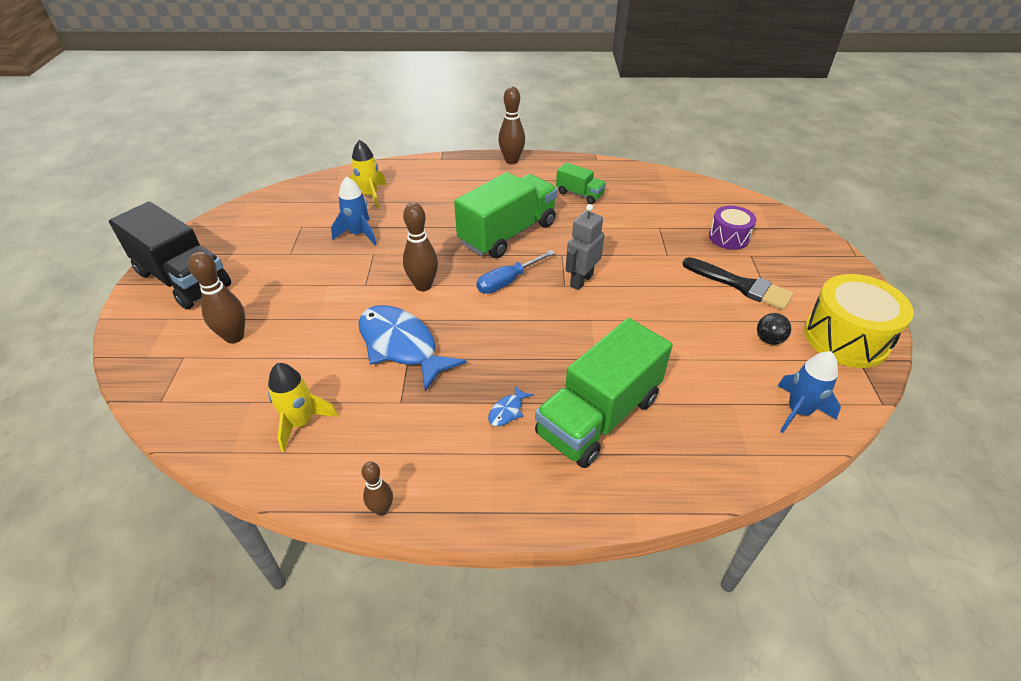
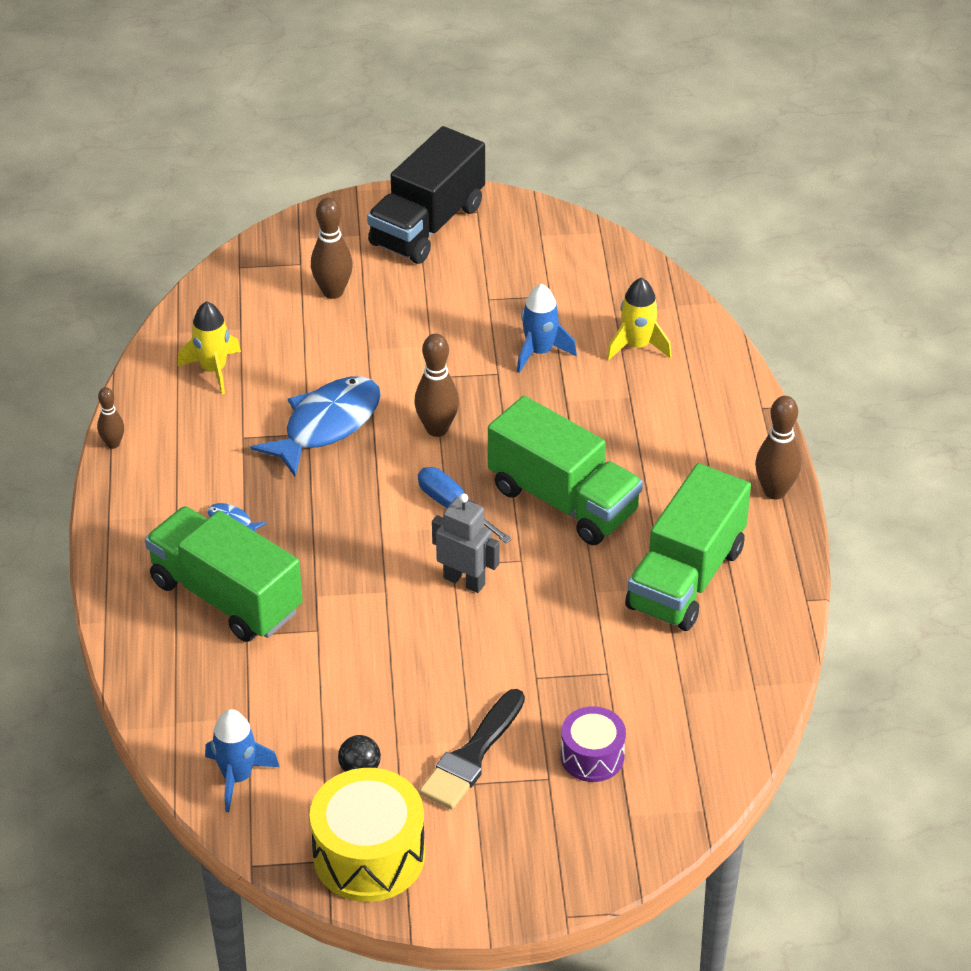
camera: 85 degrees right, 0 degrees up
(579, 194) = (686, 578): green truck -> green truck, size x2.04

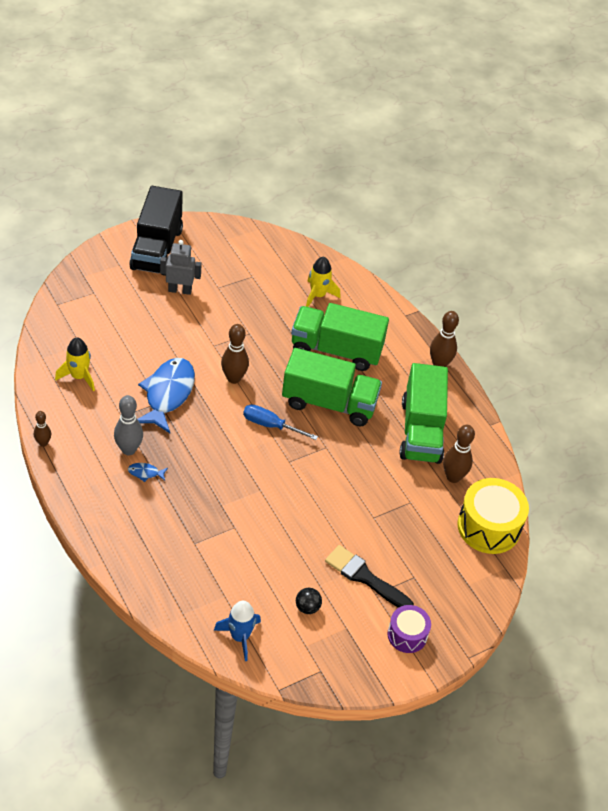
camera: 30 degrees left, 5 degrees up
(226, 484) = (128, 449): none -> grey bowling pin
(226, 596) = (169, 523): green truck -> green truck (336, 350)
(333, 292) = (124, 306): brown bowling pin -> brown bowling pin (453, 477)
(369, 855) = (342, 659): yellow drum -> yellow drum (488, 527)
(464, 581) = (301, 470): grey robot -> grey robot (180, 290)
(472, 755) = (365, 577): black brush -> black brush turned 120 degrees clockwise
(539, 352) = (266, 313): blue rocket -> none
(592, 756) = (430, 556): purple drum -> purple drum (407, 635)

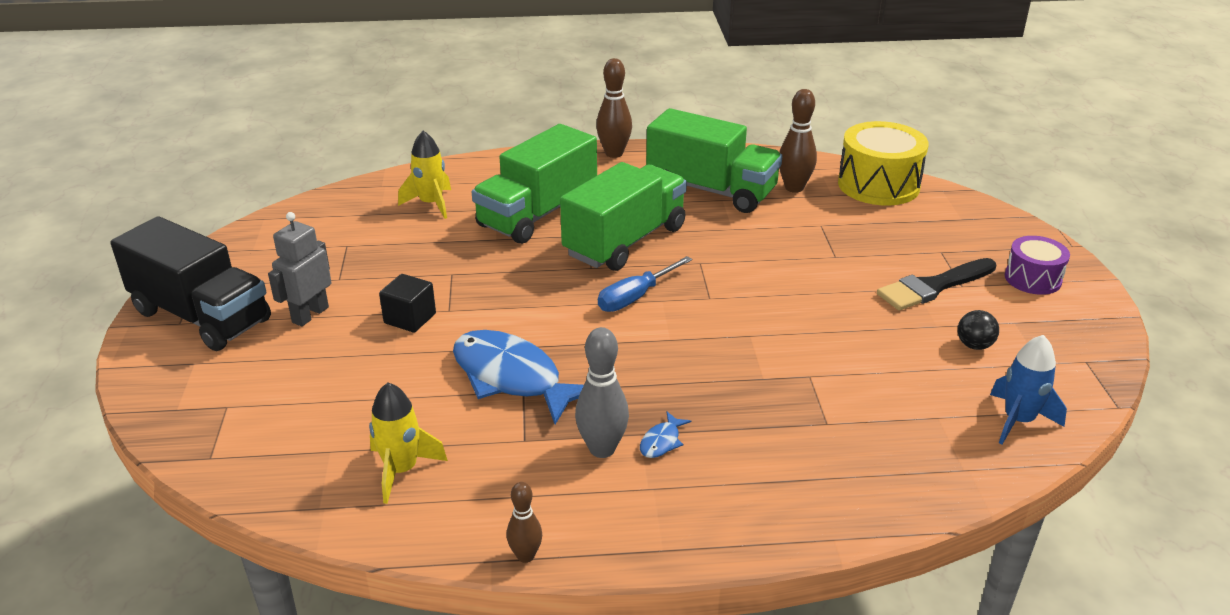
camera: 60 degrees left, 15 degrees down
(197, 332) = (410, 318): none -> black cube
(234, 378) = (526, 307): brown bowling pin -> none

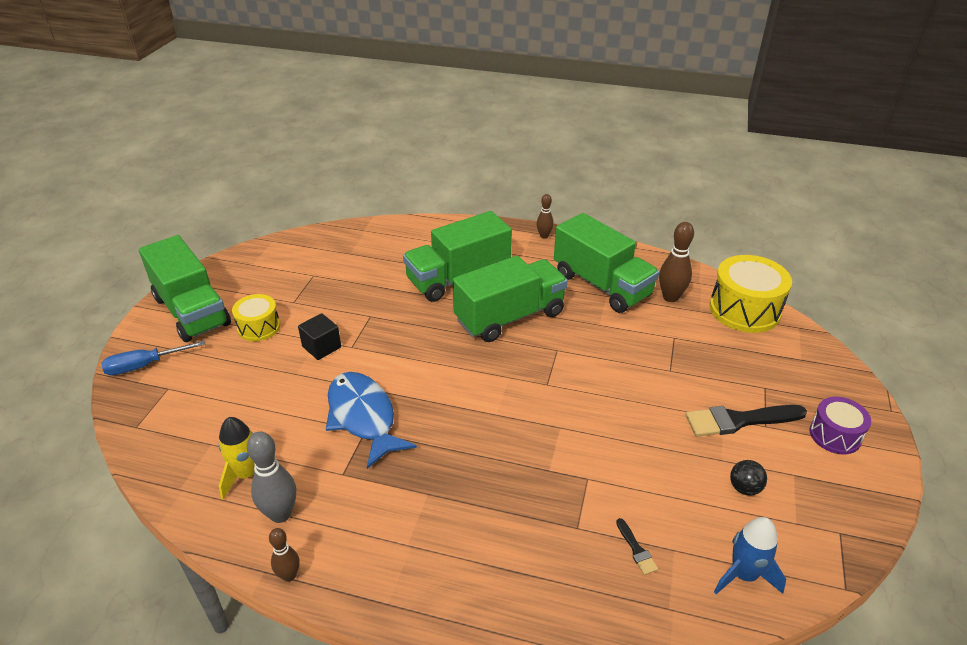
camera: 20 degrees right, 5 degrees up
(201, 316) = (192, 311): black truck -> green truck
(310, 315) = (259, 327): grey robot -> yellow drum
(431, 204) = (388, 253): yellow rocket -> none
(602, 449) = (393, 499): grey bowling pin -> grey bowling pin (280, 514)
(614, 153) = (544, 236): brown bowling pin -> brown bowling pin, size x0.60
(635, 297) = (490, 369): blue screwdriver -> blue screwdriver (144, 366)
(661, 442) = (439, 505): blue fish -> none
(900, 427) = (636, 549): none -> black brush

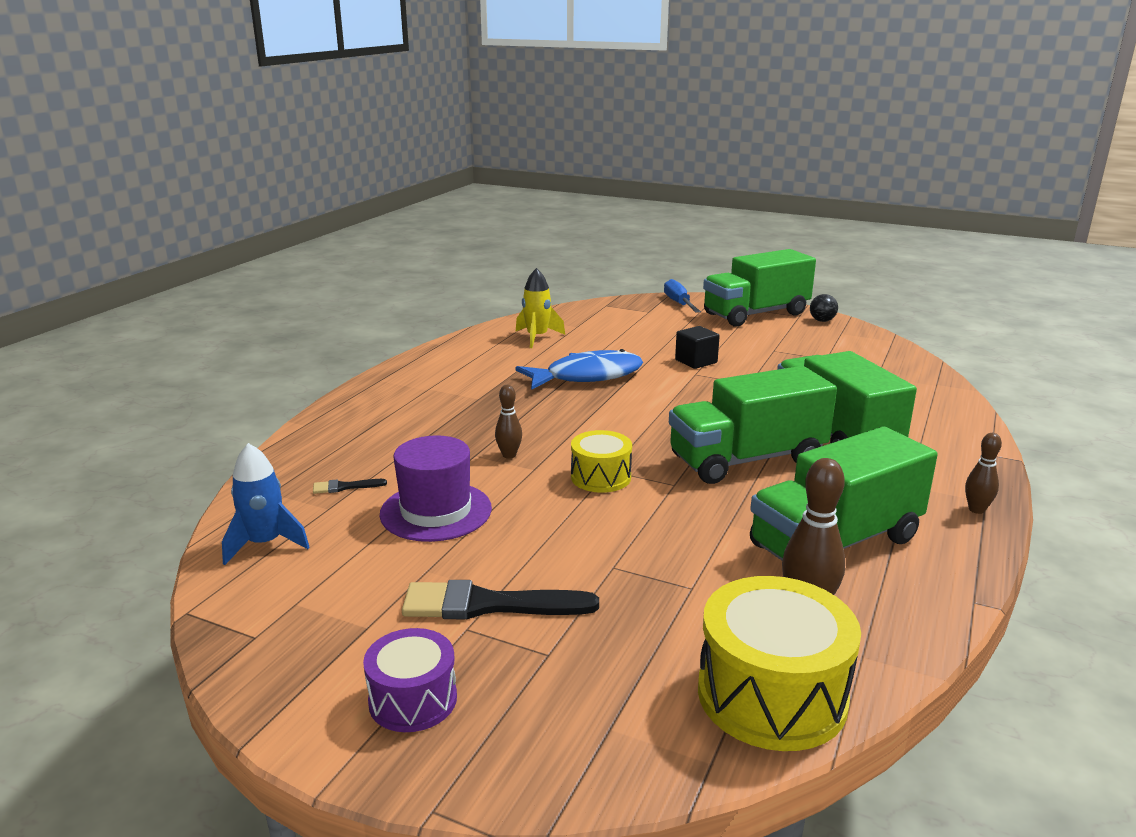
camera: 100 degrees right, 15 degrees down
(259, 327) = (730, 337): yellow drum -> yellow drum (600, 477)
(280, 514) = (489, 348): grey bowling pin -> none
(289, 575) = (430, 351): brown bowling pin -> brown bowling pin (509, 455)
(509, 317) = (747, 460): green truck -> green truck turned 90 degrees clockwise
(647, 474) = (436, 511): none -> purple hat
(739, 420) = (488, 605): black brush -> black brush turned 90 degrees counterclockwise
(744, 488) = (372, 576): black ball -> black ball (822, 321)

